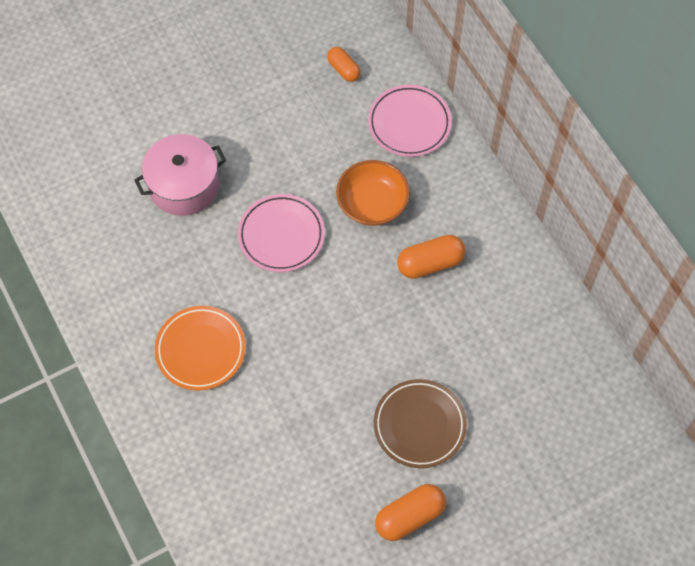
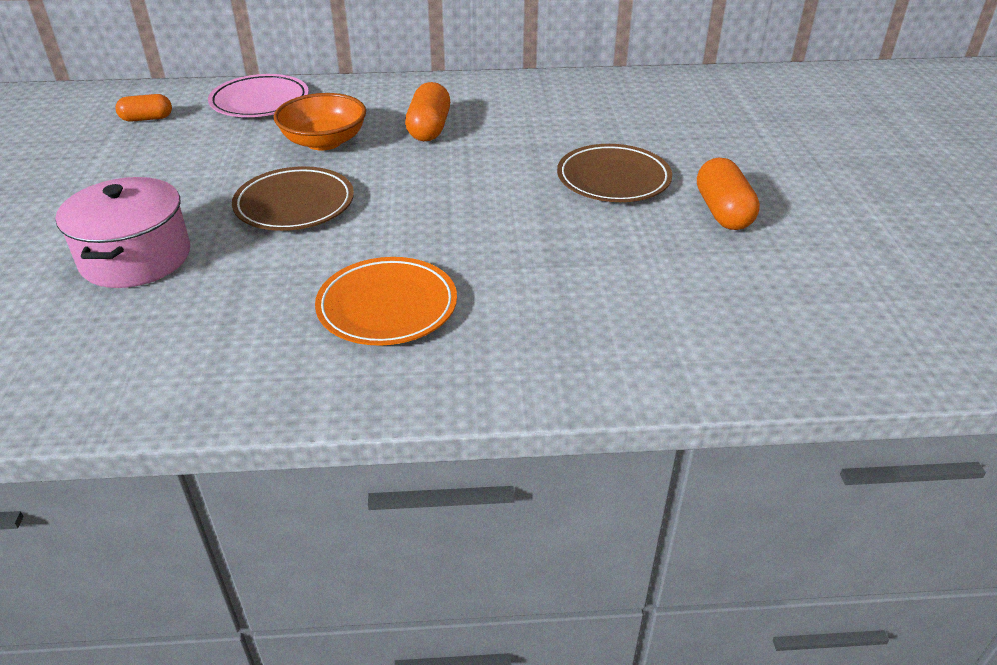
camera: 65 degrees left, 25 degrees down
(281, 235) = (294, 205): pink plate -> brown plate

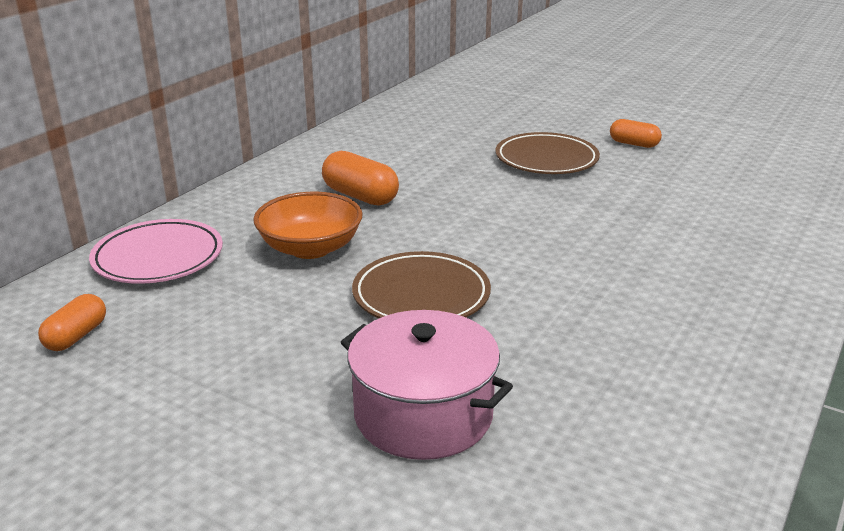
camera: 55 degrees left, 10 degrees down
(387, 307) = (651, 298): orange plate -> none
(723, 212) = (633, 144): orange capsule -> orange capsule, size x0.65

